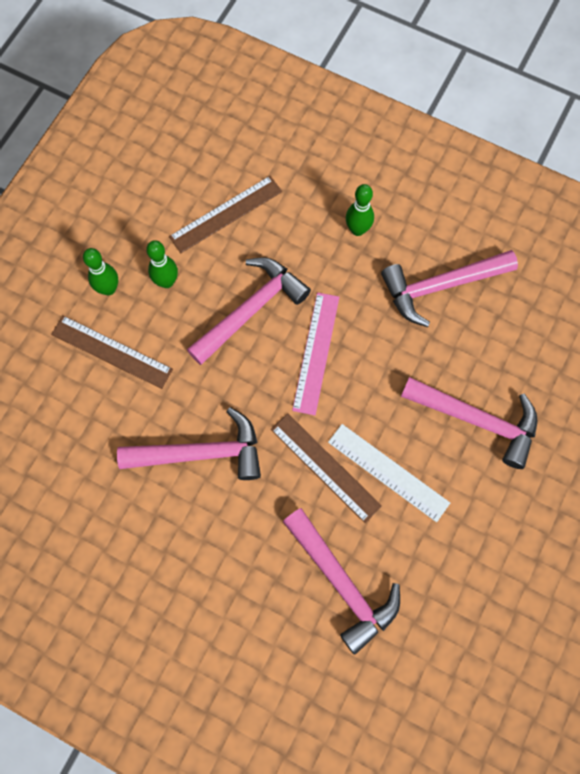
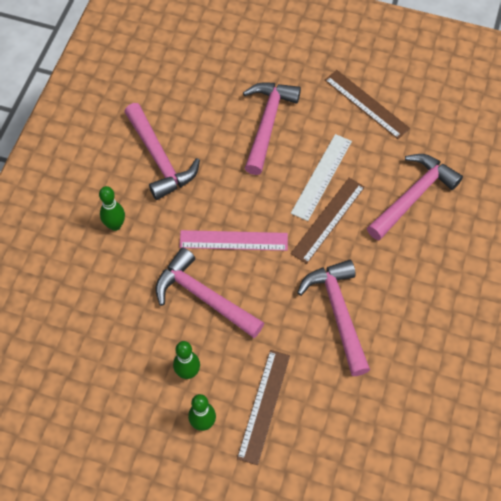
camera: 100 degrees left, 10 degrees down
(226, 214) = (112, 334): brown ruler -> brown ruler (366, 104)

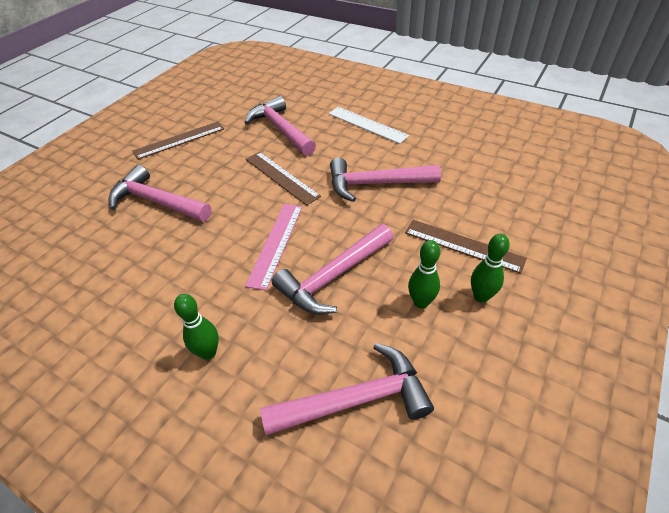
camera: 75 degrees left, 15 degrees down
(159, 158) = (142, 295): pink hammer -> pink hammer (355, 400)
(321, 176) = (235, 175): white ruler -> white ruler (367, 124)

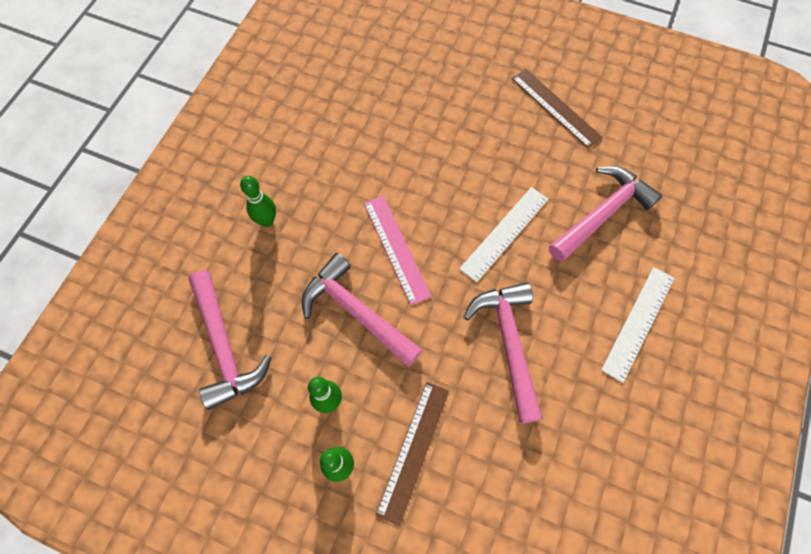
camera: 80 degrees right, 20 degrees up
(157, 201) = (445, 121): pink hammer -> none
(275, 244) = (396, 248): pink ruler -> pink ruler turned 60 degrees clockwise
(281, 177) = (504, 233): brown ruler -> white ruler

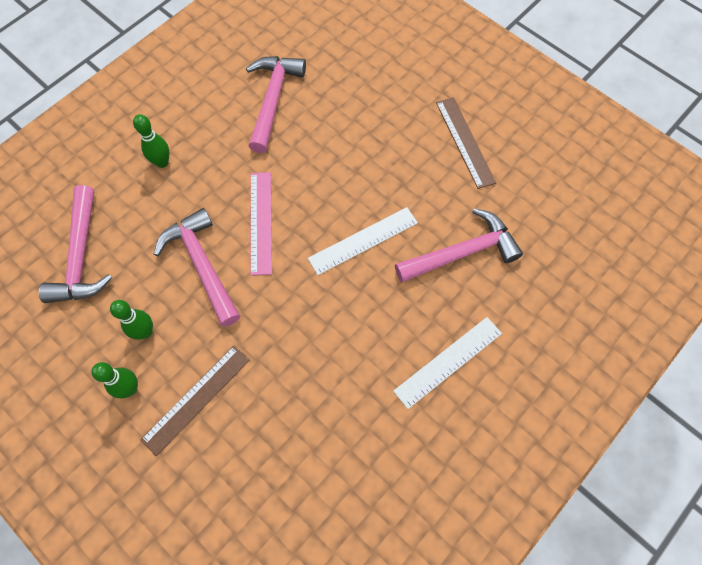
camera: 20 degrees right, 0 degrees up
(509, 343) = (321, 338): pink hammer -> pink hammer (273, 100)

